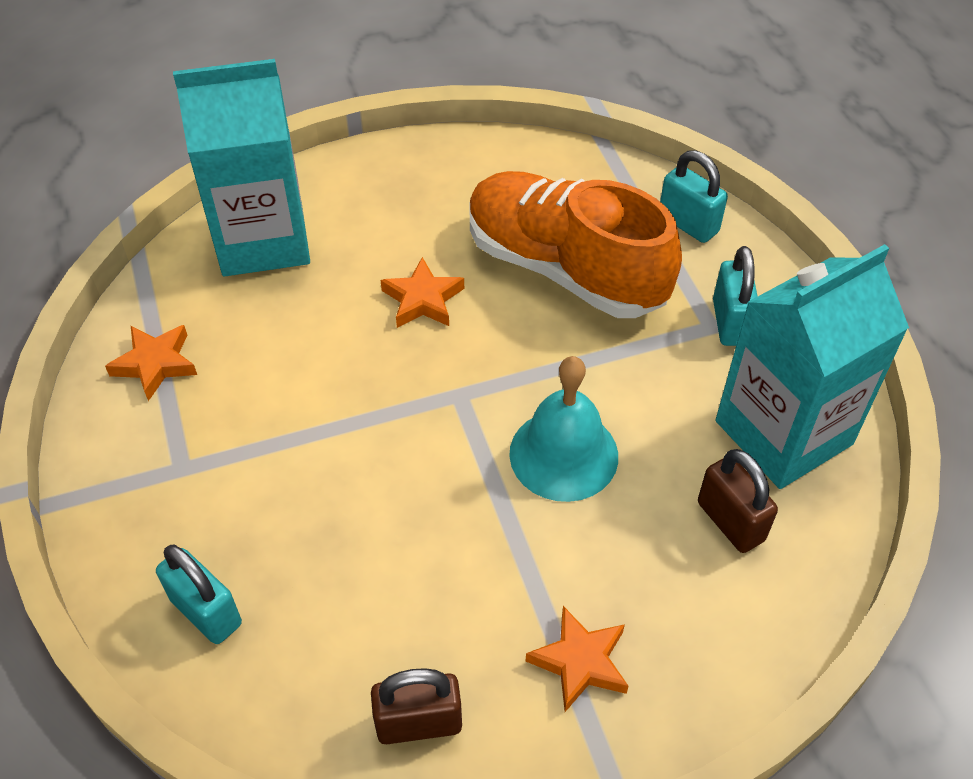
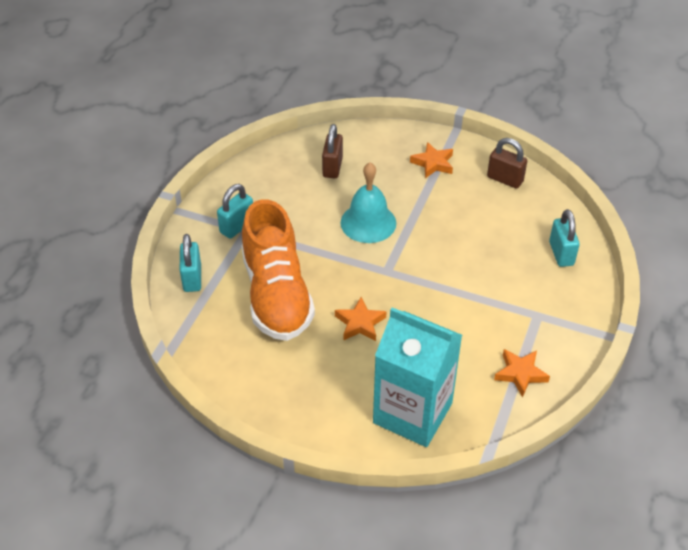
camera: 140 degrees left, 5 degrees down
(783, 432) = (274, 179): turquoise carton -> none

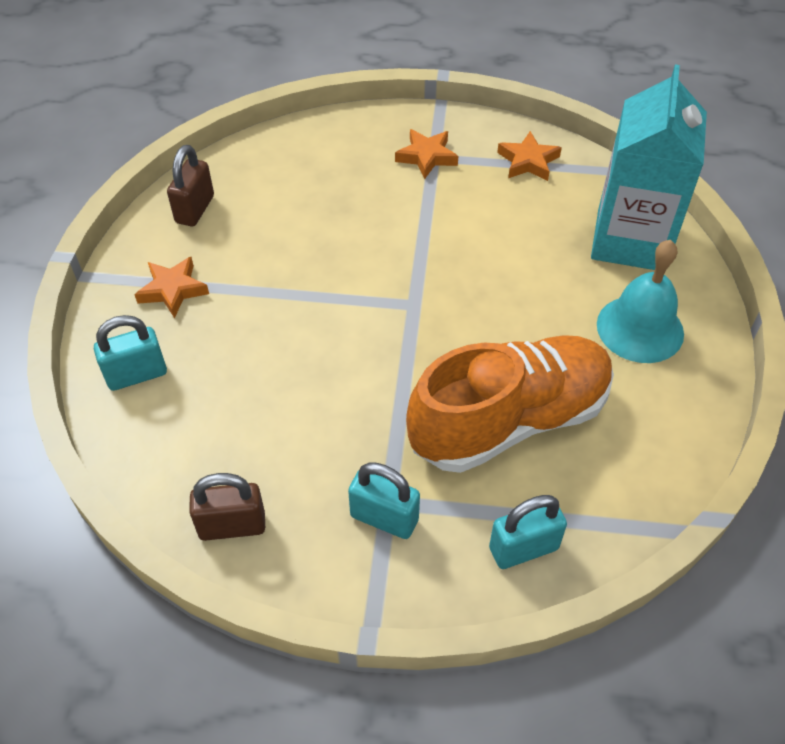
camera: 105 degrees left, 5 degrees up
(332, 167) = (204, 416): brown padlock -> brown padlock (232, 526)
(360, 323) = (520, 314): orange star -> orange star (427, 157)
(368, 222) = (324, 342): turquoise bell -> turquoise bell (640, 328)
(561, 253) = (325, 146): turquoise padlock -> turquoise padlock (137, 375)

